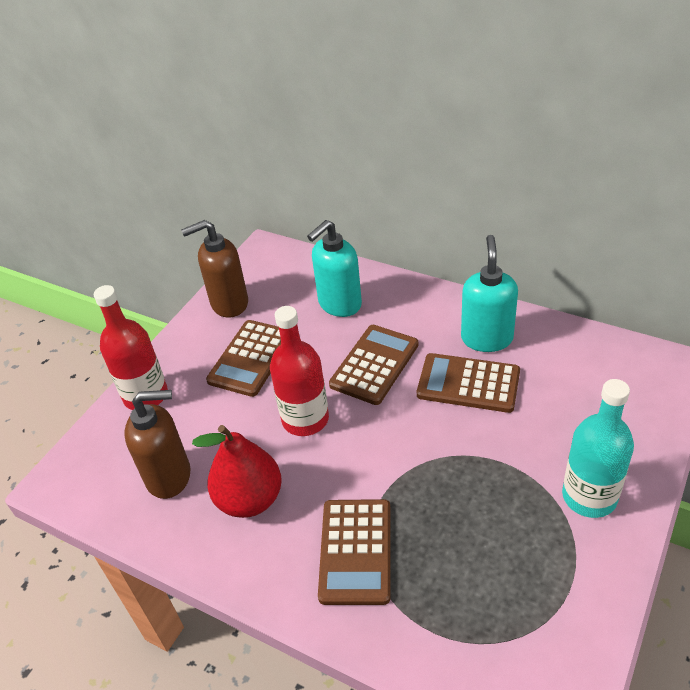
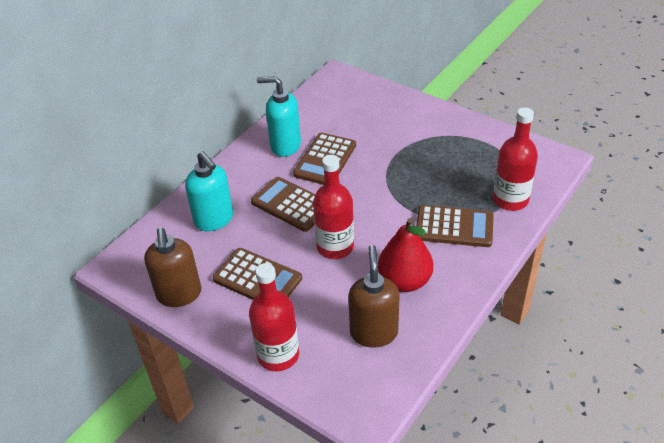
camera: 85 degrees left, 0 degrees up
(428, 631) = (510, 200): none -> red bottle
(589, 496) = (427, 125): turquoise bottle -> none

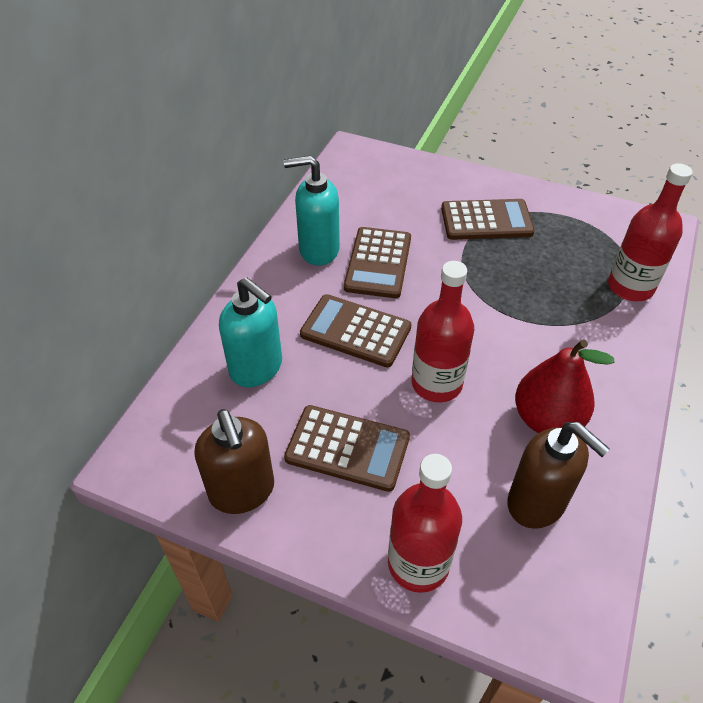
camera: 15 degrees left, 5 degrees up
(374, 332) = (537, 503): brown soap dispenser -> brown soap dispenser turned 150 degrees clockwise
(454, 227) = (578, 333): brown calculator -> brown calculator (486, 220)

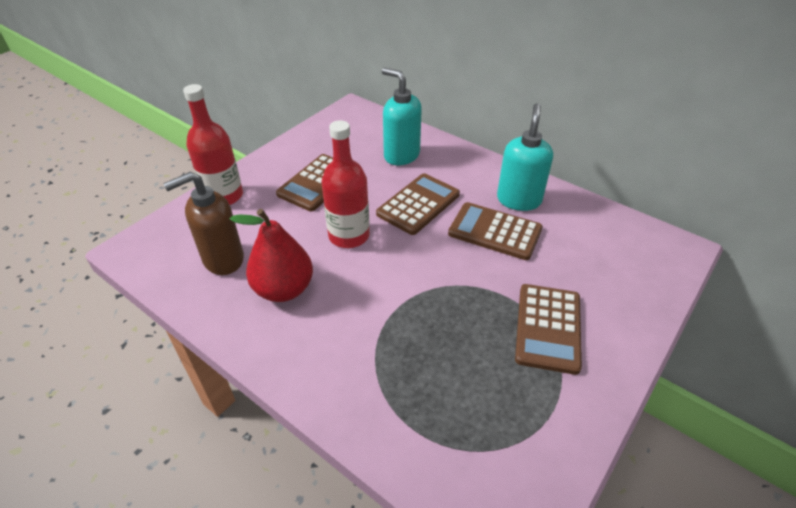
camera: 105 degrees right, 5 degrees down
(242, 491) = (312, 141): brown soap dispenser -> none
(256, 368) = (401, 155): turquoise soap dispenser -> turquoise soap dispenser turned 75 degrees clockwise
(630, 287) = (410, 428): red bottle -> none

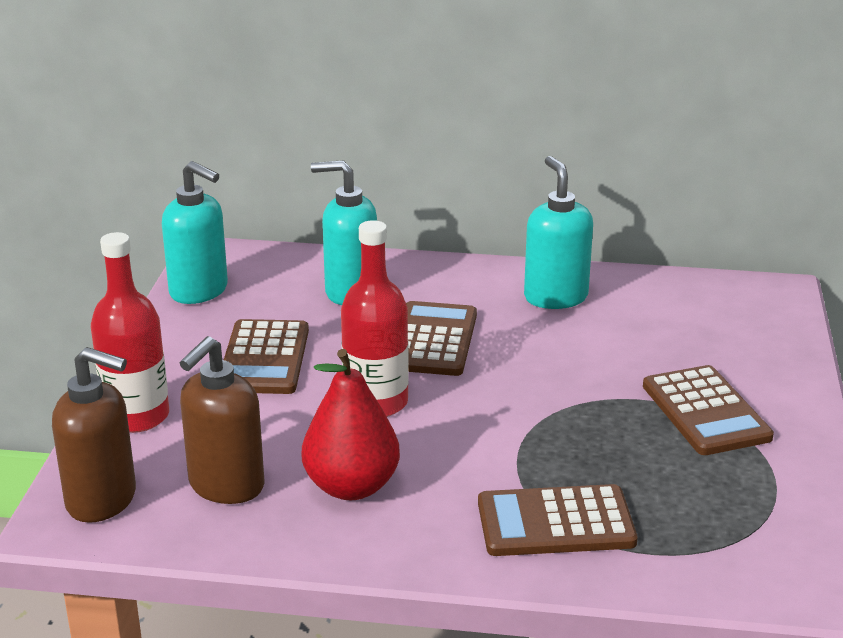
camera: 30 degrees left, 15 degrees down
(160, 242) = (102, 500): none -> brown soap dispenser
(324, 129) = (199, 291): none -> turquoise soap dispenser
(495, 231) = (558, 339): brown calculator -> brown calculator (555, 523)

